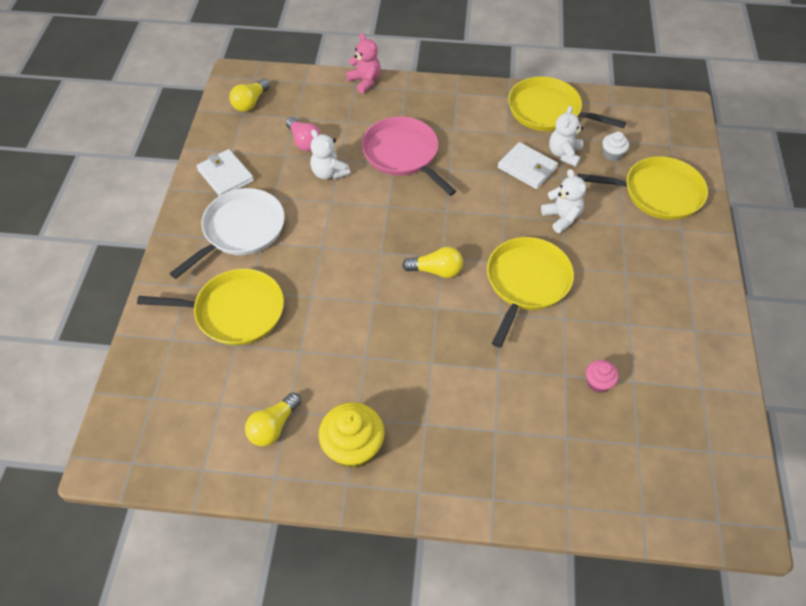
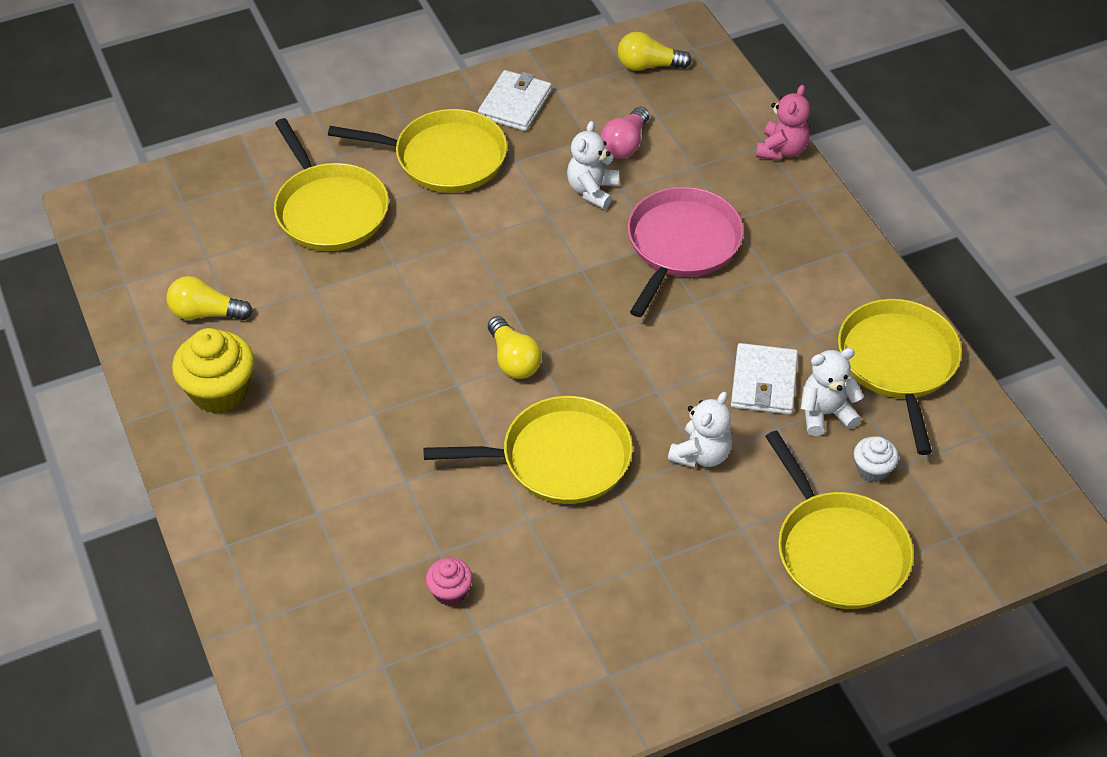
camera: 60 degrees right, 5 degrees down
(241, 230) = (444, 158): white pan -> yellow pan

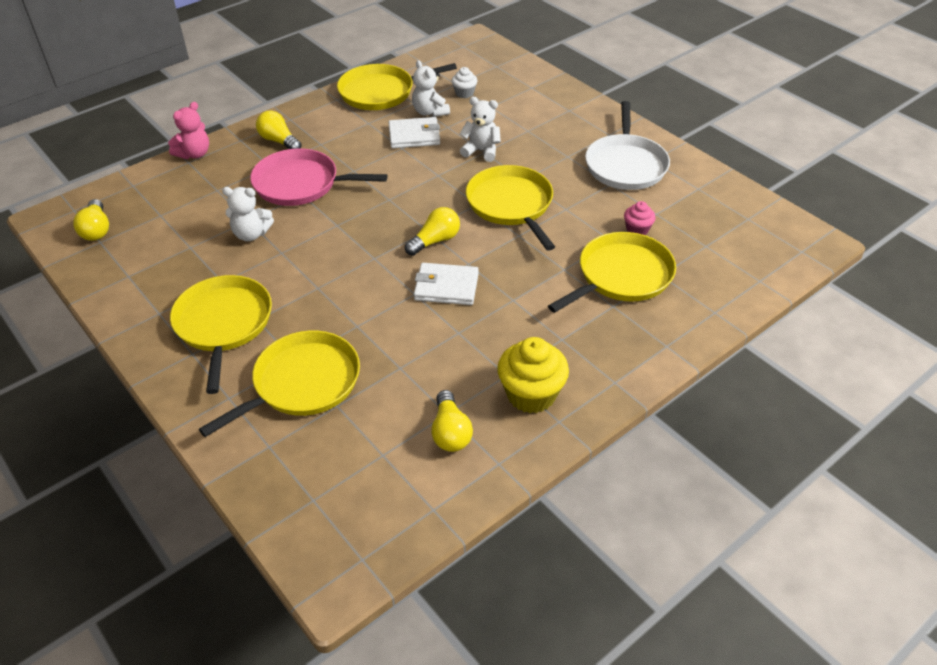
camera: 105 degrees left, 5 degrees down
(515, 104) = (149, 296): white wallet -> white wallet (446, 287)
(608, 632) = (625, 165): none -> white pan
(625, 144) = (195, 226): pink light bulb -> none
(781, 150) = (194, 154): pink teddy bear -> pink teddy bear turned 120 degrees clockwise
(790, 233) = (279, 141): none -> yellow light bulb
(838, 551) = (525, 98): yellow pan -> yellow pan (621, 276)

